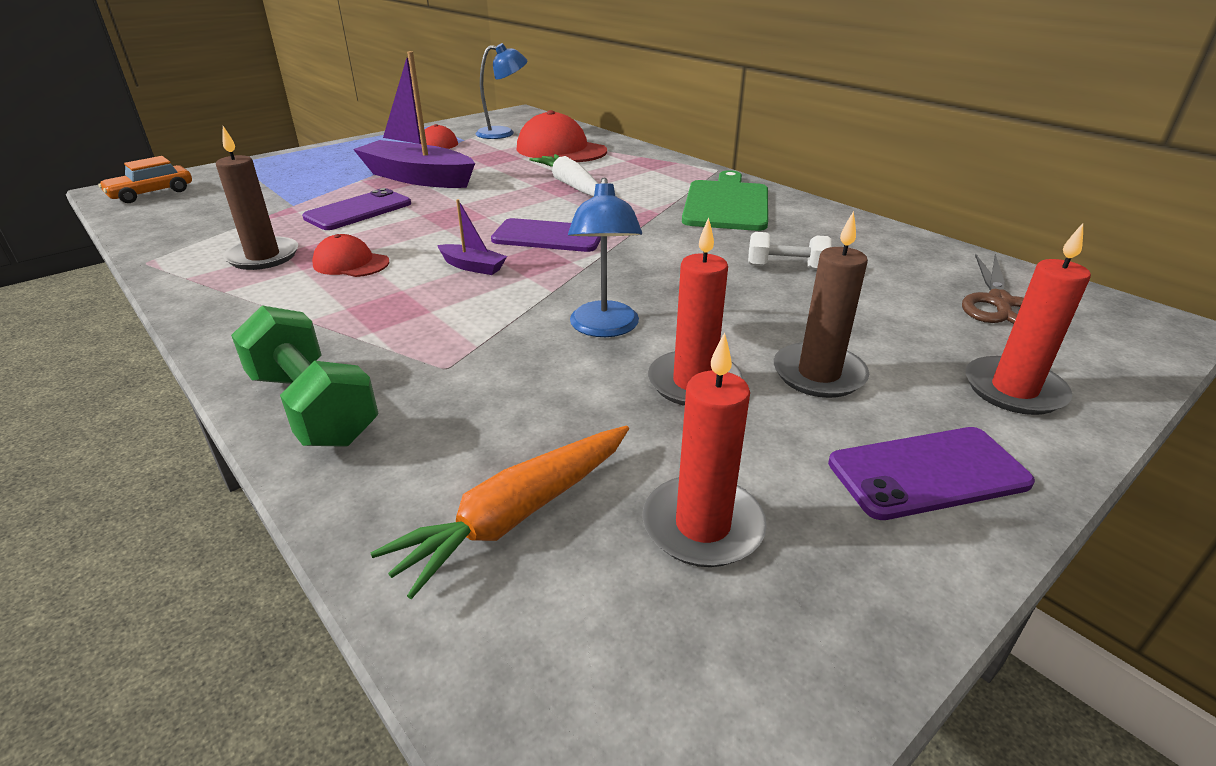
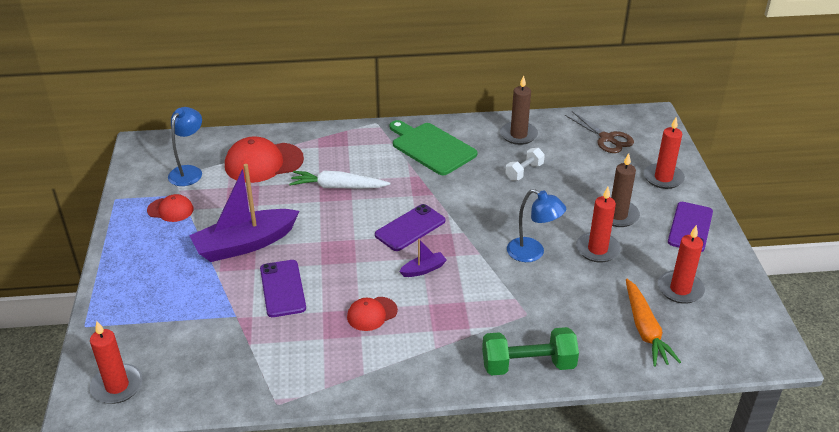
camera: 55 degrees left, 5 degrees up
(151, 193) = (117, 386): orange car -> red candle
(263, 257) = (323, 348): brown candle -> brown candle (518, 135)

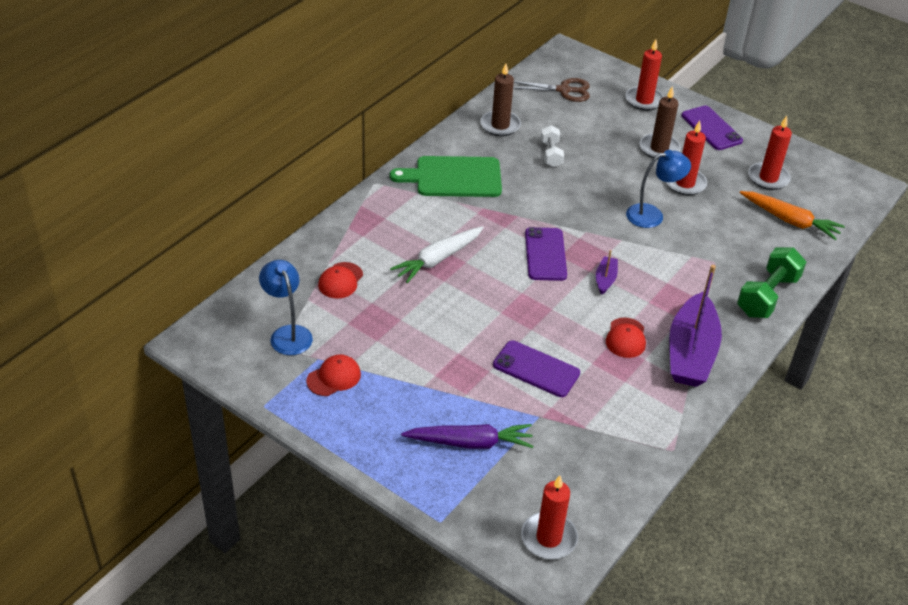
camera: 50 degrees left, 5 degrees up
(173, 298) = (470, 443): none -> purple carrot
(245, 244) = (448, 358): purple boat -> purple boat (690, 352)
(263, 163) = (340, 280): red cap -> red cap, size x0.55

